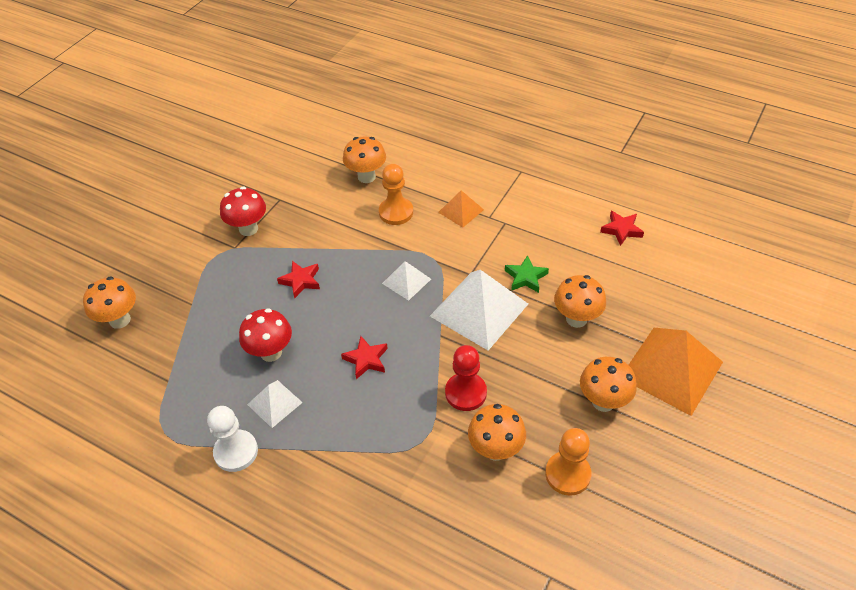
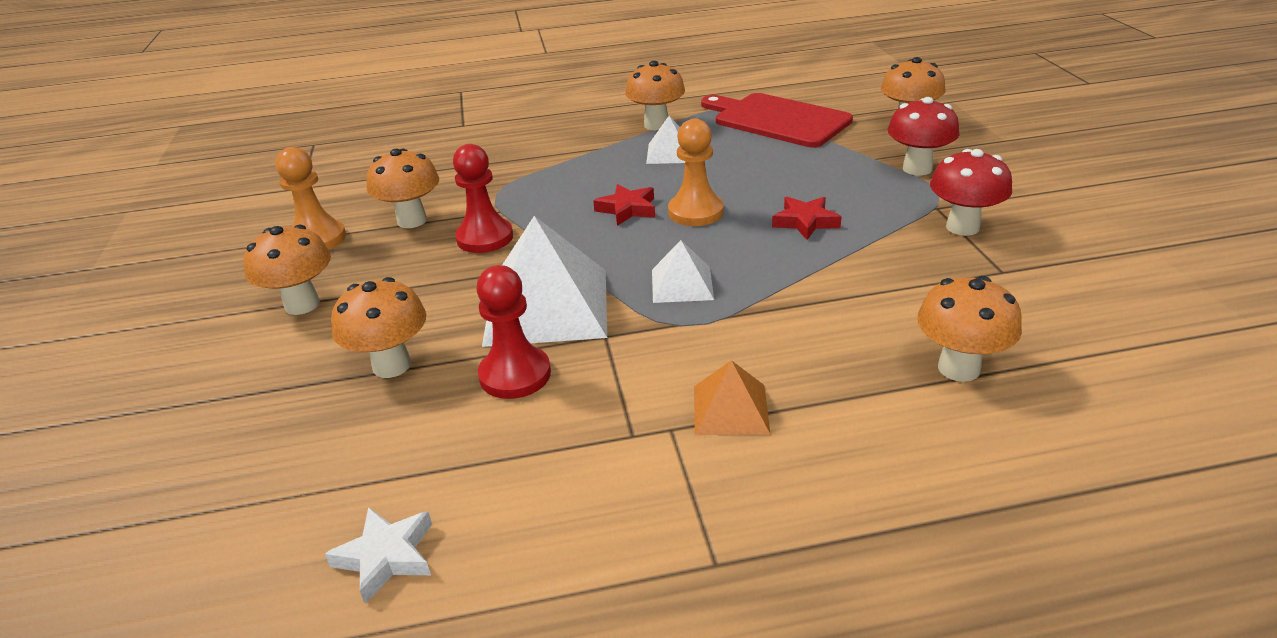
camera: 140 degrees right, 15 degrees down
(166, 389) = (777, 120): none -> red cutting board
(236, 452) = (656, 125): white pawn -> orange mushroom
(271, 352) = (731, 171): red mushroom -> red mushroom (917, 169)
(396, 212) = (824, 347): orange pawn -> orange pawn (695, 212)
(526, 277) = (515, 375): green star -> red pawn
(621, 230) = (386, 557): red star -> white star
(671, 370) = (207, 379): orange pyramid -> none

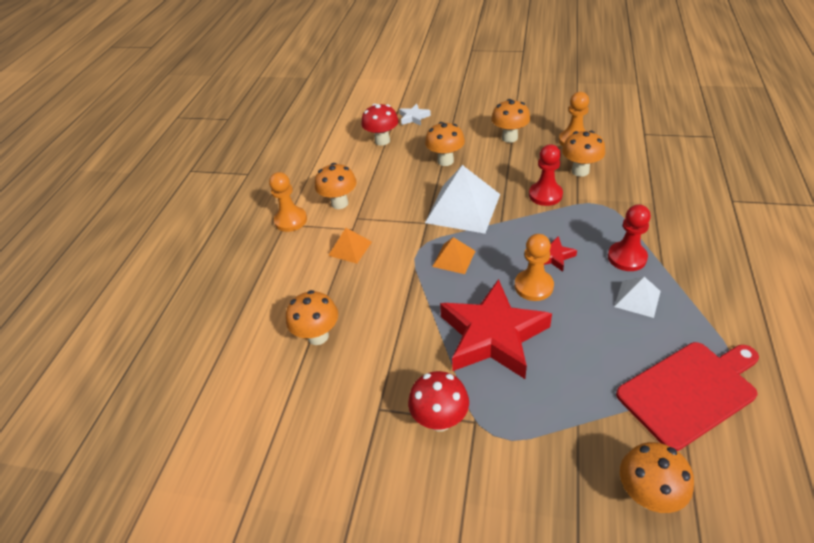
camera: 115 degrees right, 10 degrees up
(386, 557) = (344, 157): white star -> white star (414, 118)
(515, 375) = (416, 192): red pawn -> red pawn (627, 257)
(656, 125) = (700, 305): orange mushroom -> orange mushroom (339, 203)
(682, 284) = (454, 258): white pyramid -> orange pyramid
(697, 555) = (290, 220): none -> orange pawn
(805, 222) = (493, 336): red star -> red star, size x2.32
(917, 169) = (544, 445): red mushroom -> red mushroom (382, 141)

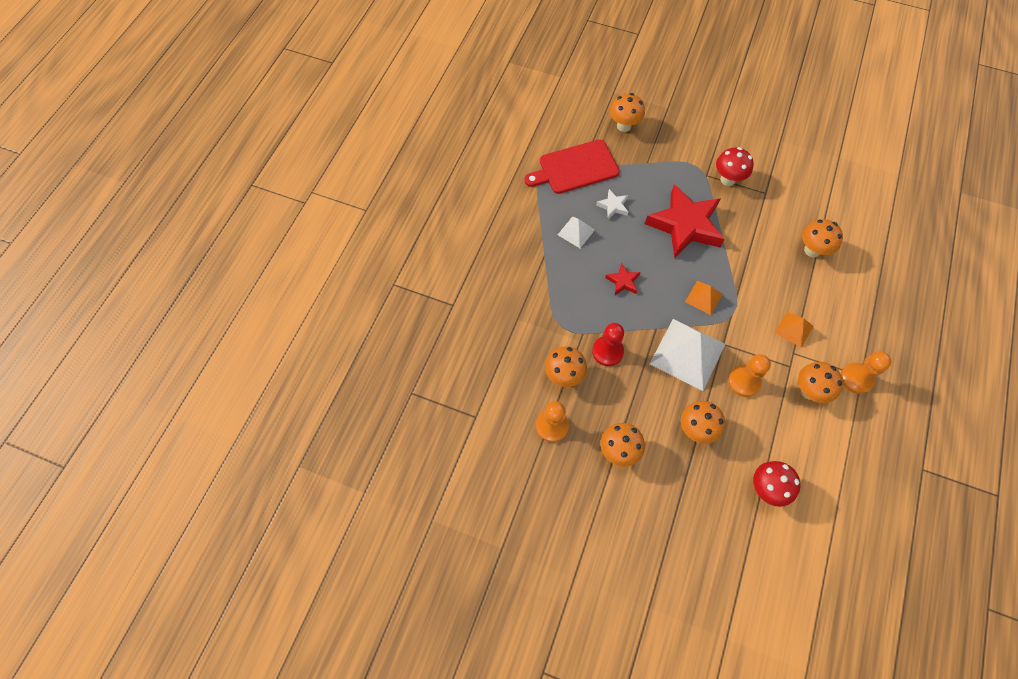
camera: 175 degrees left, 20 degrees up
(414, 118) = (726, 529): white star -> white star (613, 206)
(533, 286) = (646, 258): orange pawn -> orange pawn (744, 381)
(627, 257) = (567, 267): red pawn -> none

